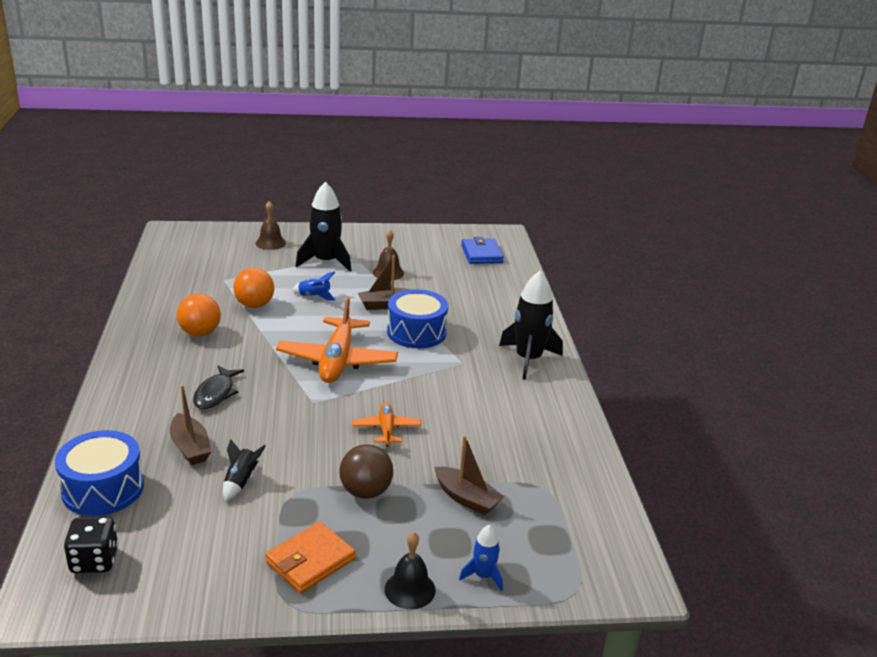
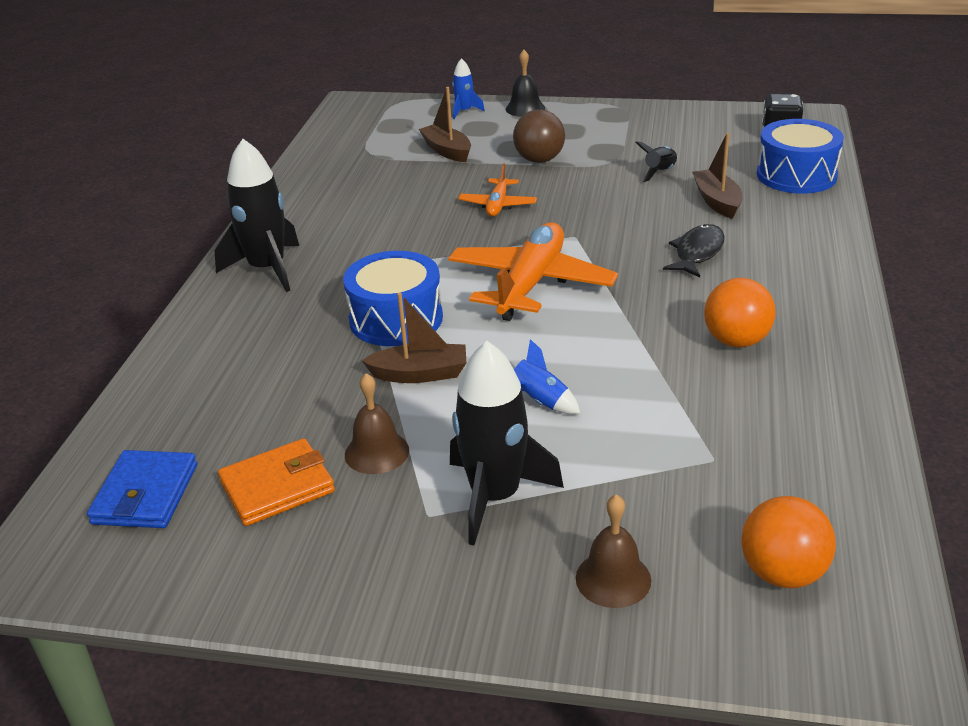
camera: 160 degrees left, 5 degrees up
(254, 305) = (650, 390): orange ball -> orange ball (782, 573)
(310, 560) = (599, 125): orange wallet -> orange wallet (277, 487)

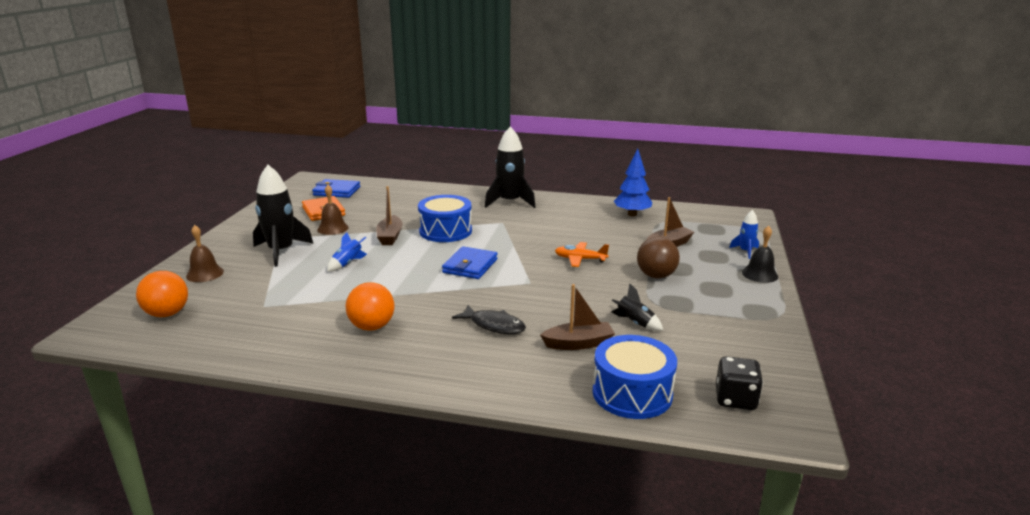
camera: 90 degrees right, 10 degrees down
(339, 171) = (632, 214): none -> blue tree
(531, 284) = (470, 266): orange plane -> blue wallet

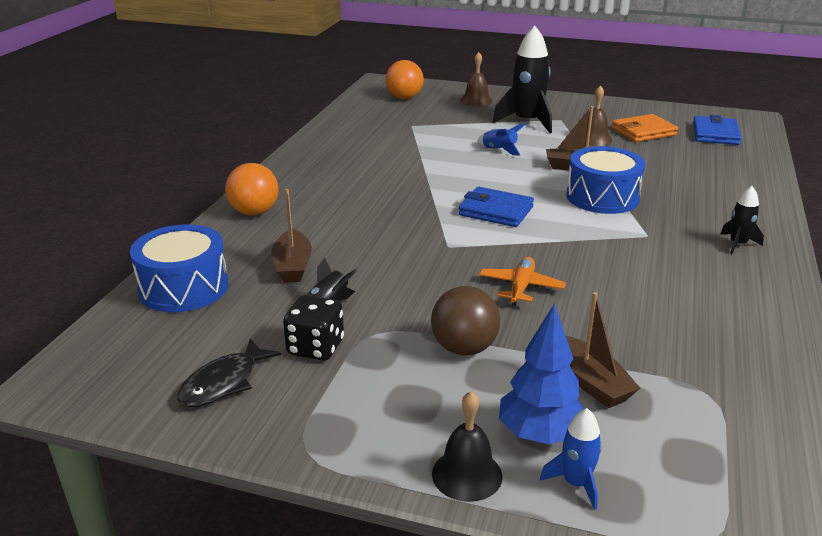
camera: 95 degrees right, 5 degrees up
(372, 326) = (362, 166): orange ball -> orange ball (254, 212)
(494, 325) = (347, 221): black fish -> black fish (224, 383)
(510, 202) = (738, 244): black rocket -> black rocket, size x0.50
(632, 214) = (735, 362): blue tree -> blue tree (540, 434)
(735, 399) = (131, 354): black dice -> black dice (315, 348)

